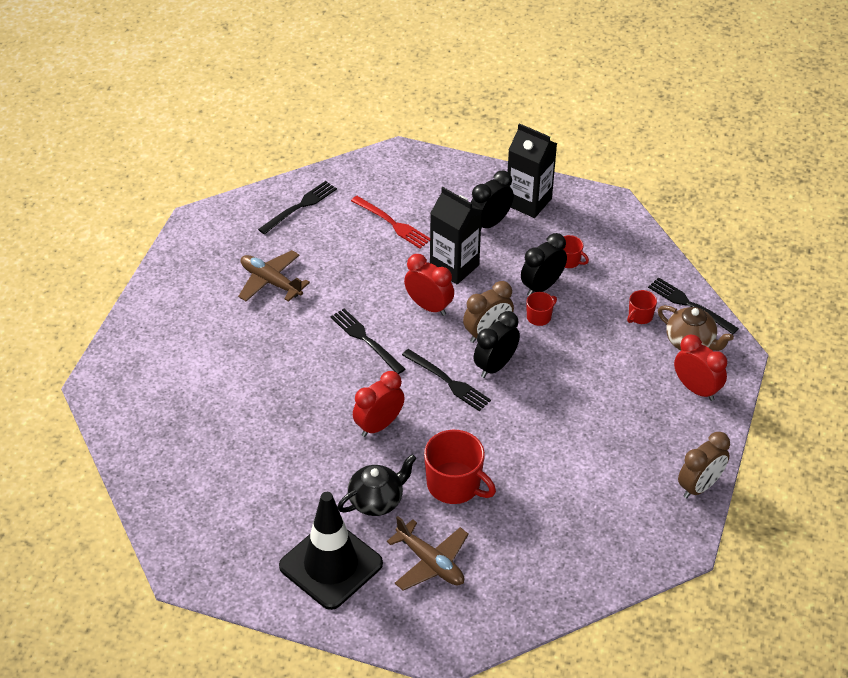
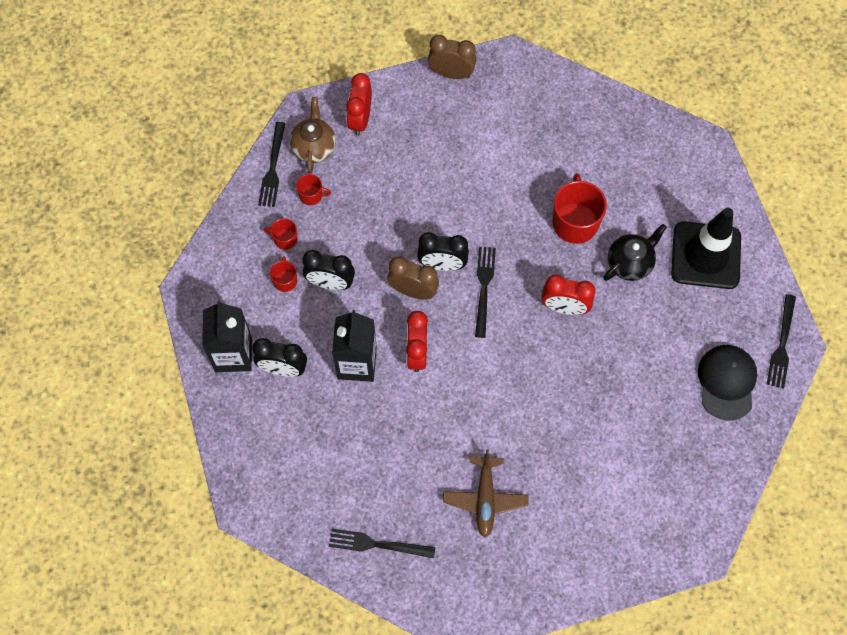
camera: 125 degrees left, 20 degrees up
(202, 496) = (726, 382): none -> black cap
(365, 339) = (489, 376): black fork -> black fork (782, 345)
(377, 500) = (630, 263): black teapot -> black teapot turned 120 degrees clockwise
(392, 223) = (341, 448): red fork -> none
(430, 562) = (650, 196): brown plane -> none
(539, 317) = (366, 265): red mug -> red mug (285, 239)

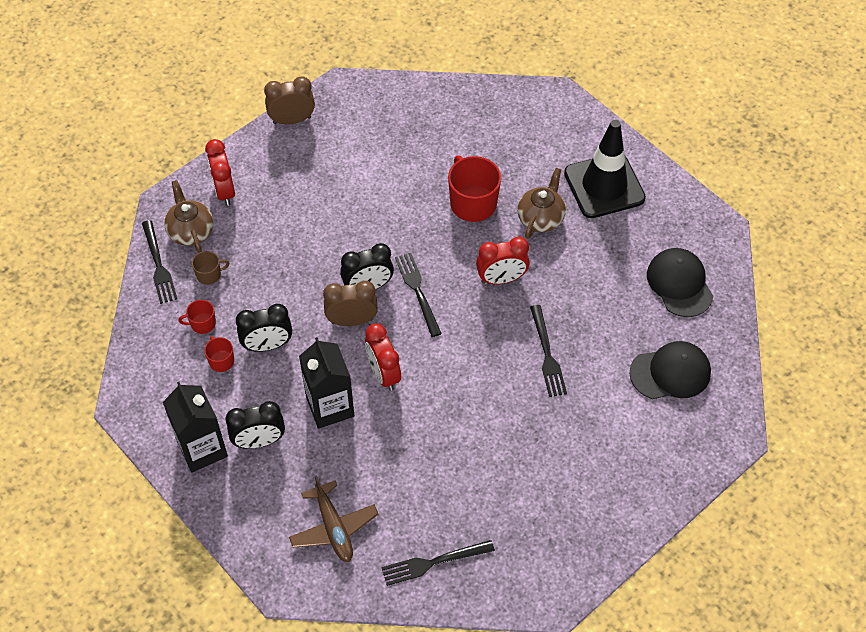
camera: 25 degrees left, 10 degrees down
(311, 195) = (209, 275): red mug -> brown mug
(485, 498) = (515, 476): brown plane -> brown plane (333, 527)
(630, 263) = (541, 218): black teapot -> brown teapot
(673, 464) = (670, 372): none -> black cap
(782, 345) = (710, 233): black fork -> black fork (547, 354)

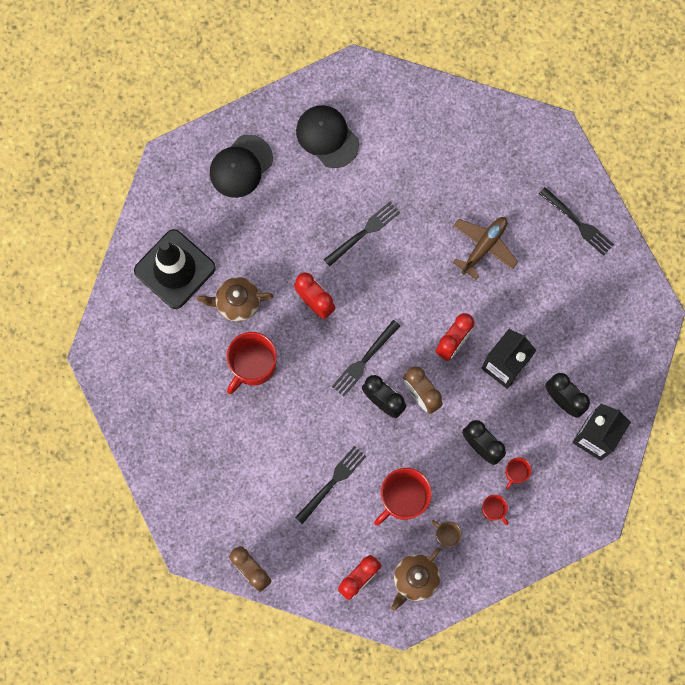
camera: 120 degrees left, 20 degrees up
(158, 265) = (462, 583): black fork -> black fork (332, 482)
(267, 258) = (403, 498): none -> red mug
(333, 527) = (595, 305): brown plane -> brown plane (484, 247)

